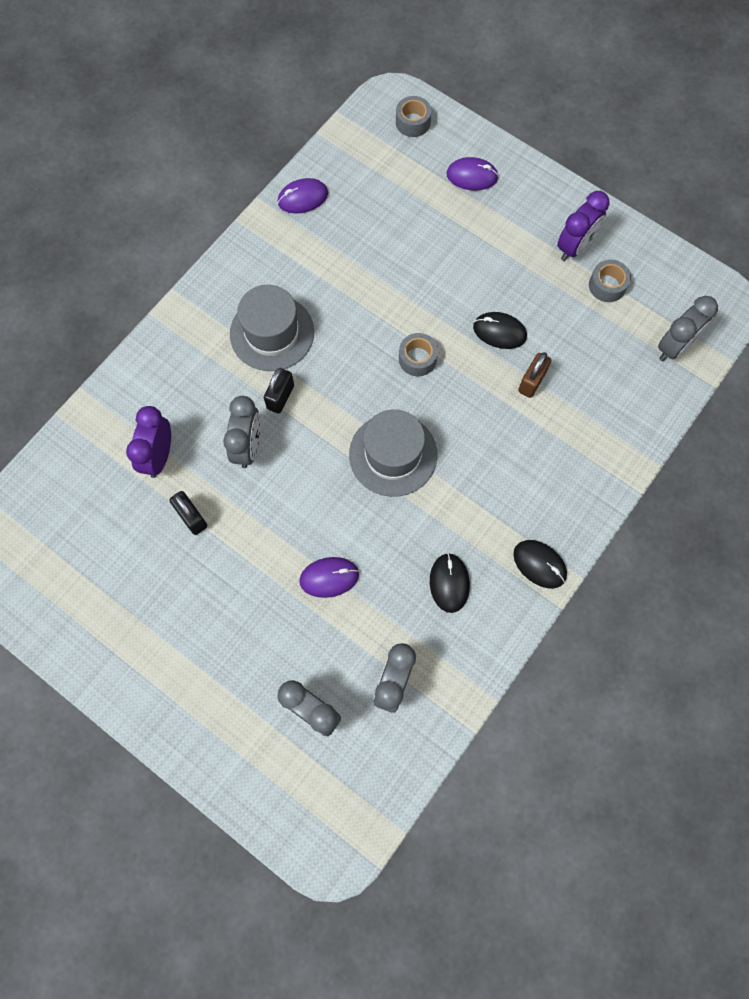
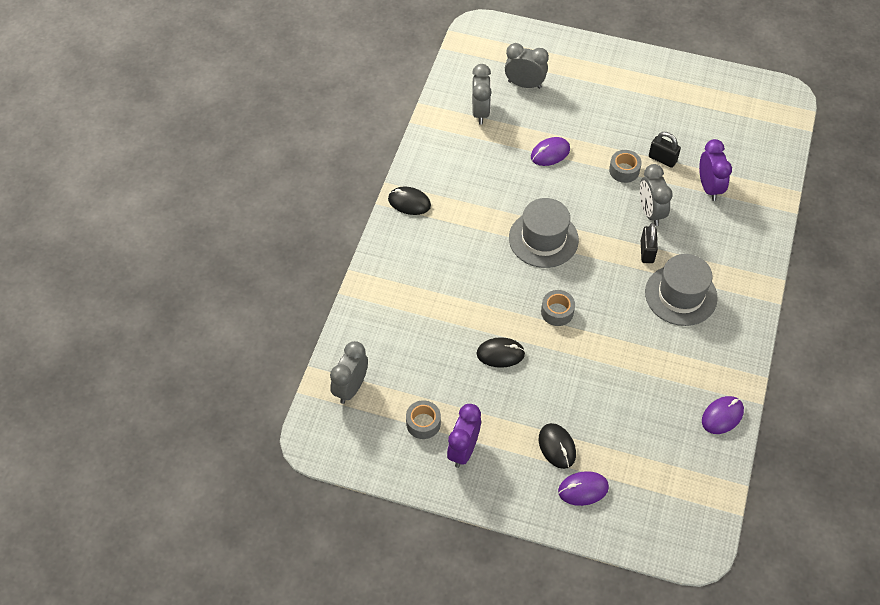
camera: 160 degrees right, 15 degrees down
(413, 122) = (664, 528): grey tape -> grey tape (624, 170)
(449, 583) = (467, 173): black mouse -> black mouse (557, 447)
(532, 382) = (459, 323): brown padlock -> none

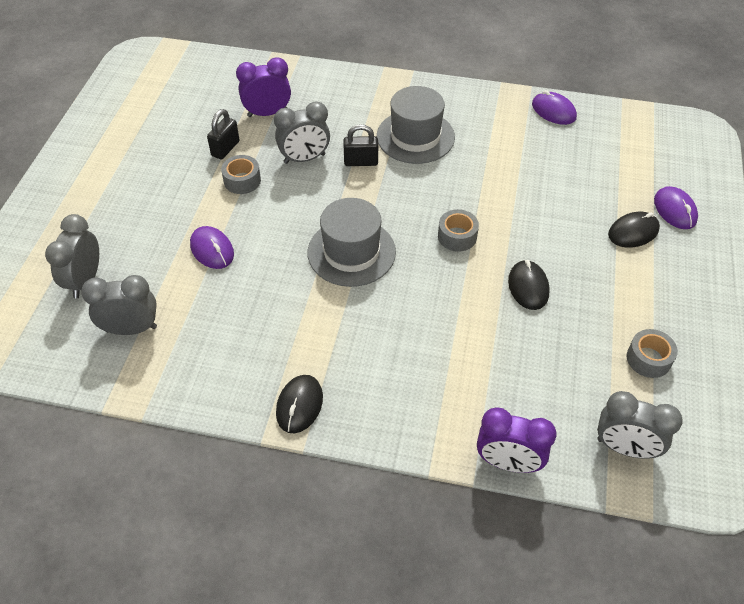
camera: 95 degrees left, 5 degrees down
(463, 450) = (669, 315): purple clock -> purple clock (508, 462)

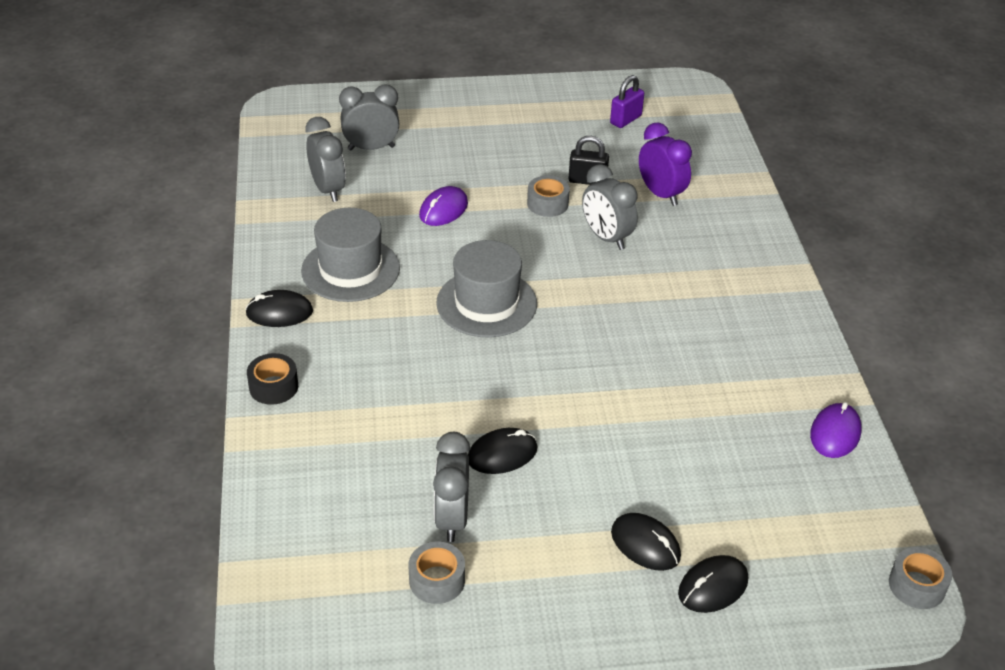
camera: 70 degrees right, 10 degrees down
(158, 103) = (625, 120): none -> purple padlock
(361, 162) = (627, 280): black padlock -> none
(401, 429) = (273, 387): none -> black tape
(415, 137) = (698, 314): grey hat -> grey hat (350, 269)
(457, 236) = (551, 380): grey tape -> grey tape (916, 585)
(508, 462) = (256, 473): purple clock -> none
(625, 448) = (302, 570): grey clock -> grey clock (452, 518)
(675, 210) = (713, 587): purple mouse -> black mouse

